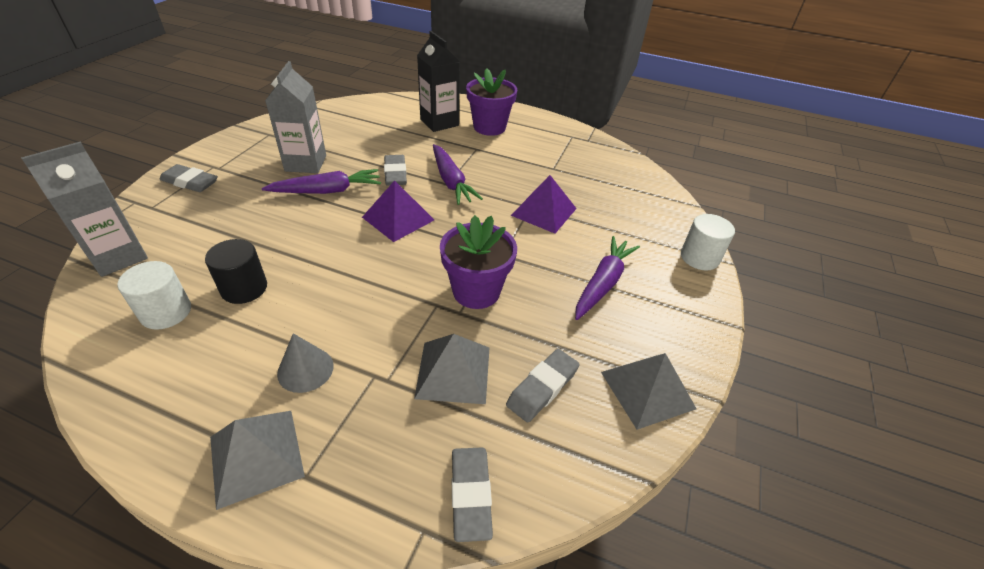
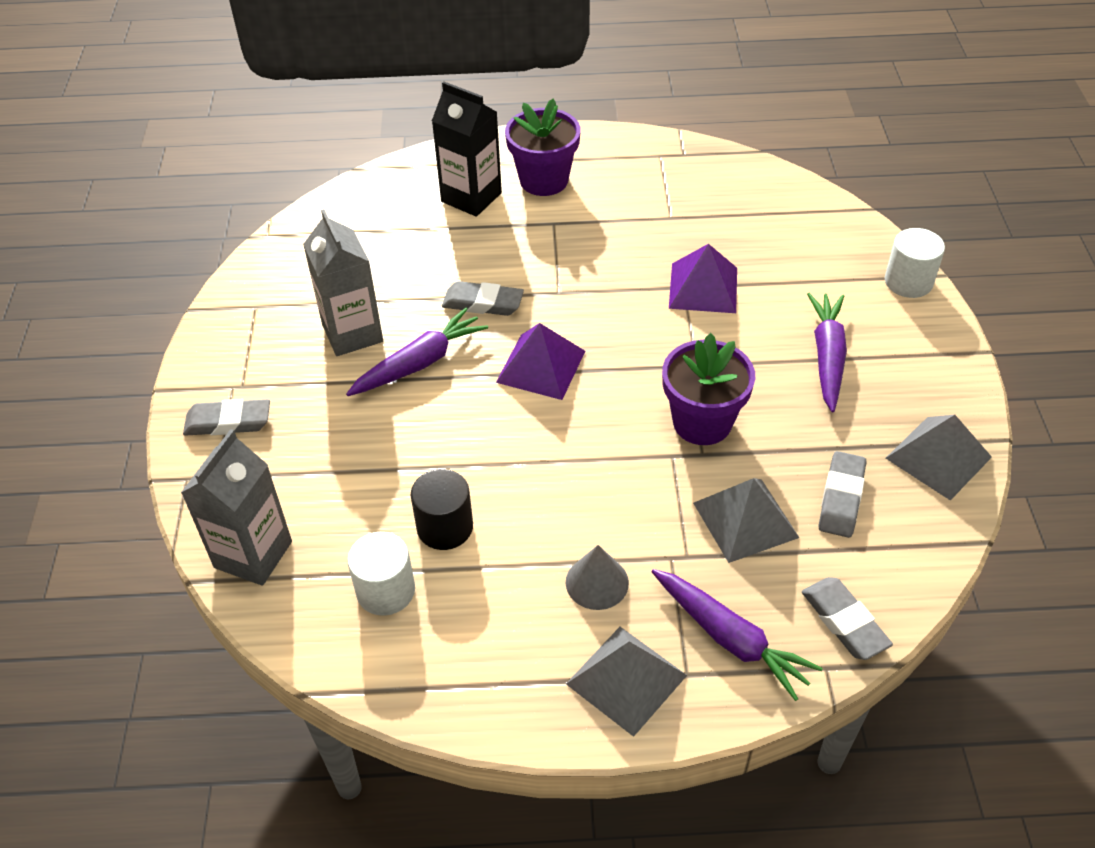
camera: 20 degrees left, 5 degrees up
(395, 174) = (483, 303): grey eraser -> grey eraser turned 45 degrees counterclockwise
(451, 181) = (562, 287): purple carrot -> purple carrot (731, 638)

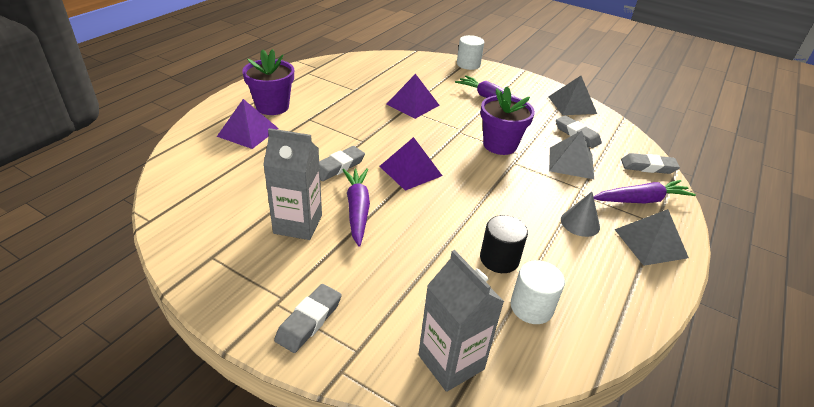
camera: 60 degrees left, 10 degrees down
(471, 197) = (248, 132): black carton -> purple pyramid

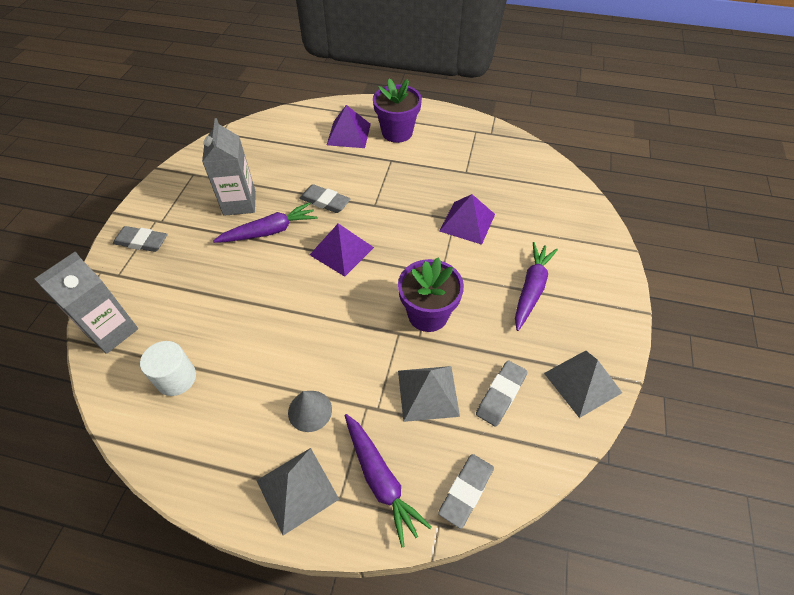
camera: 75 degrees right, 15 degrees up
(468, 64) = (608, 249): white cylinder -> none
(499, 259) = (233, 344): black cylinder -> none
(648, 167) = (466, 491): grey eraser -> grey eraser turned 45 degrees clockwise

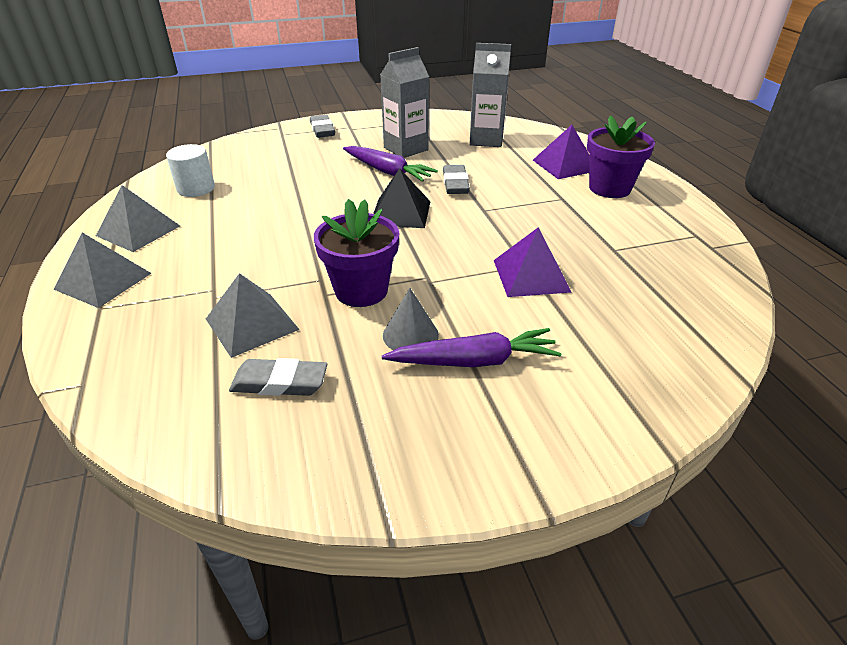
camera: 60 degrees right, 15 degrees down
(112, 331) = (226, 151): grey carton -> grey carton (486, 140)
(310, 410) = (193, 259): grey cone -> grey cone (410, 335)
(341, 251) = (400, 212): purple pyramid -> black pyramid
(381, 480) = (127, 326): purple carrot -> none
(466, 491) = (129, 393): grey eraser -> none
(582, 382) = (346, 460): grey pyramid -> grey pyramid (138, 230)

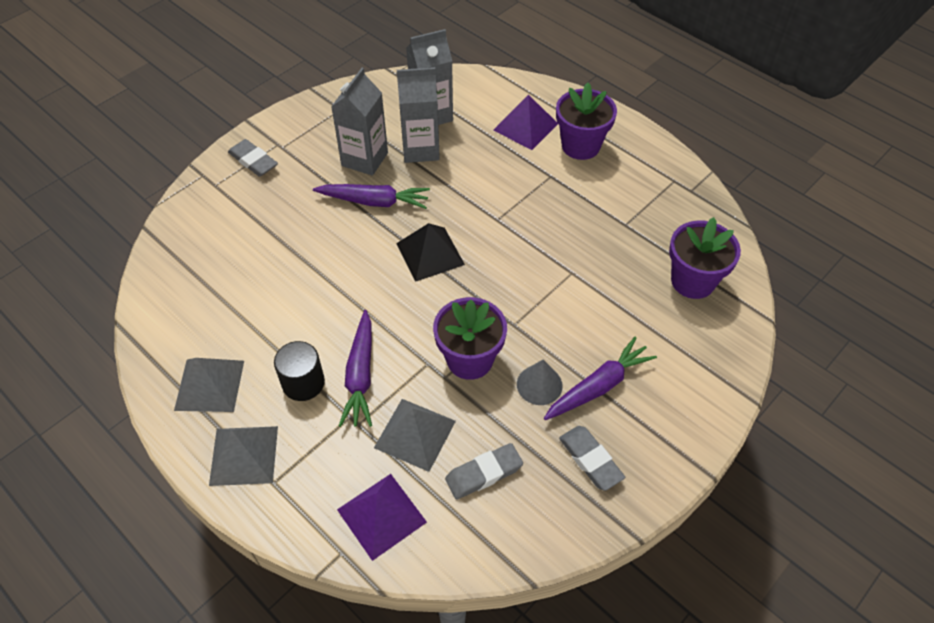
camera: 30 degrees left, 15 degrees up
(196, 189) = (207, 306): white cylinder -> none
(205, 254) = (303, 383): none -> black cylinder
(254, 266) = (360, 375): none -> purple carrot
(455, 184) = (449, 193): grey eraser -> grey eraser (590, 460)
(457, 155) = (420, 149): none -> grey carton
(531, 275) = (583, 282): purple pyramid -> purple pyramid (381, 516)
(662, 315) = (692, 281): none -> purple flower pot

